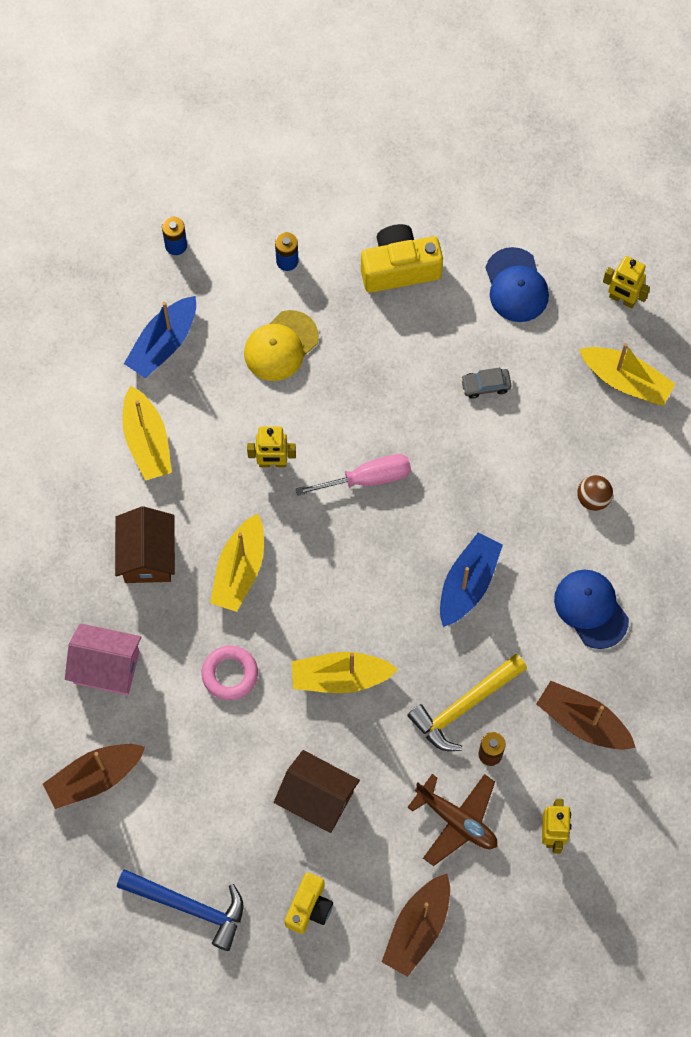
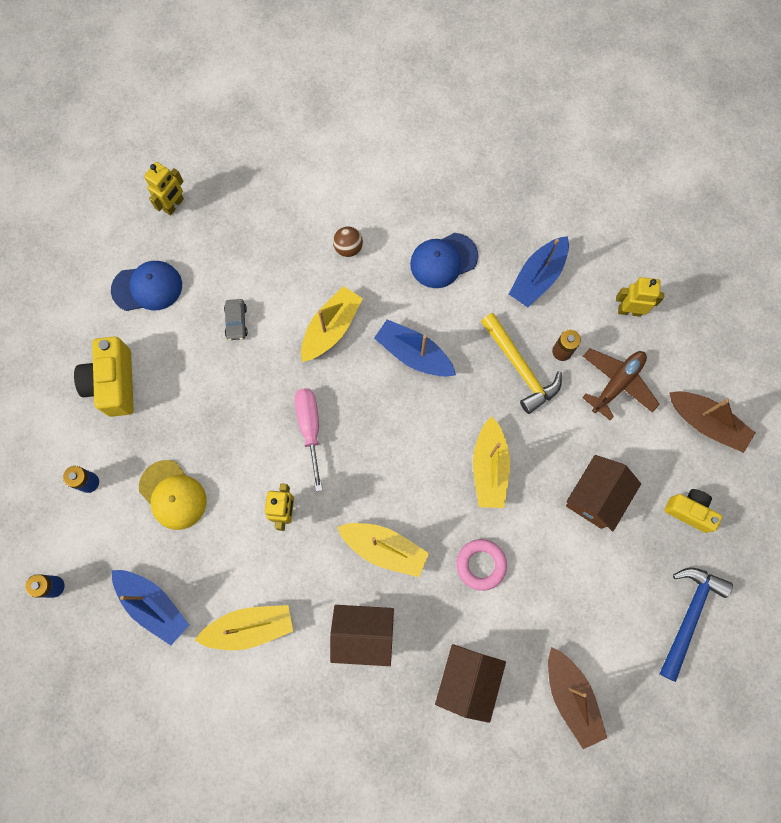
camera: 85 degrees left, 5 degrees up
(106, 667) = (467, 679): pink house -> brown house
(583, 721) = (537, 277): brown boat -> blue boat
(626, 381) = (248, 211): yellow boat -> yellow boat (331, 328)

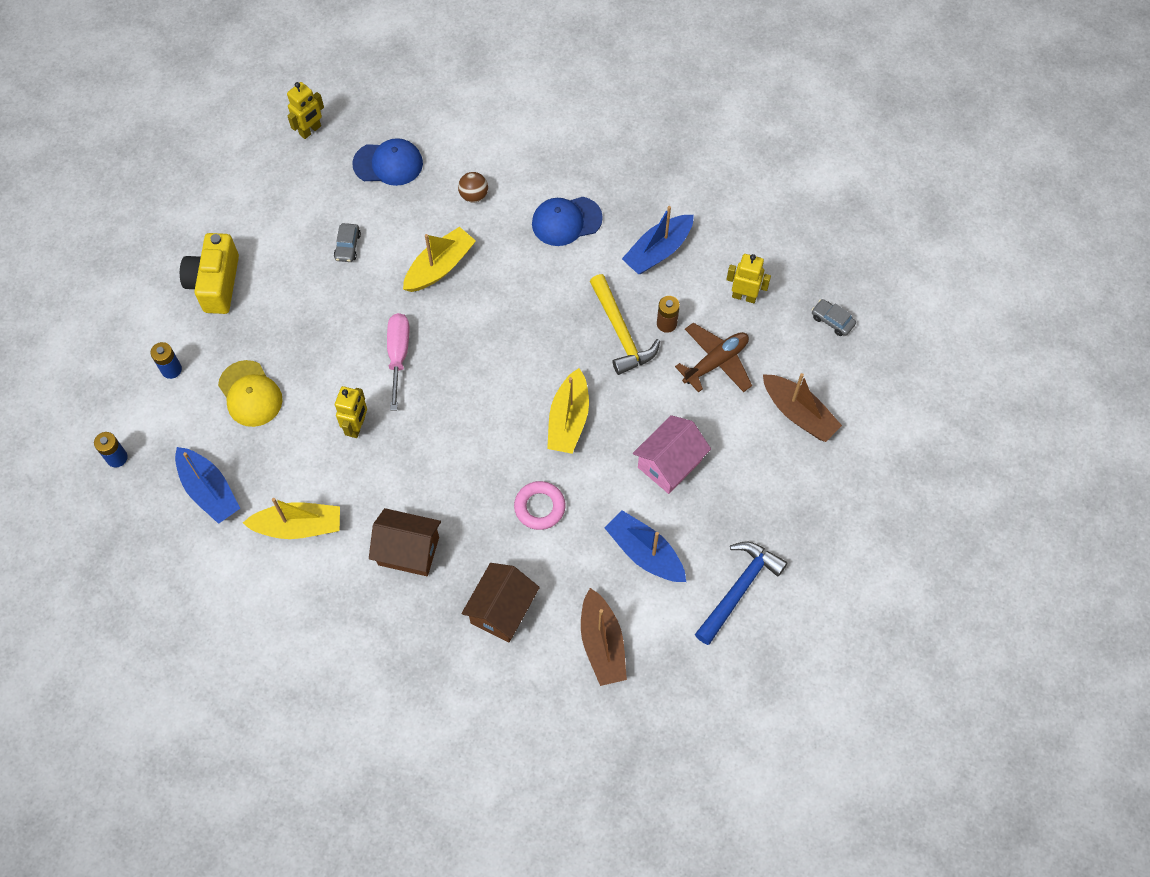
camera: 10 degrees right, 10 degrees down
(147, 287) = (267, 201): blue cap -> blue cap (388, 164)
(384, 549) = (447, 477): yellow boat -> none
(413, 354) = (516, 303): blue boat -> blue boat (645, 553)
(595, 497) = (669, 463): brown house -> pink house
(689, 511) = (762, 492): yellow camera -> none
(717, 322) = (832, 320): none -> grey car

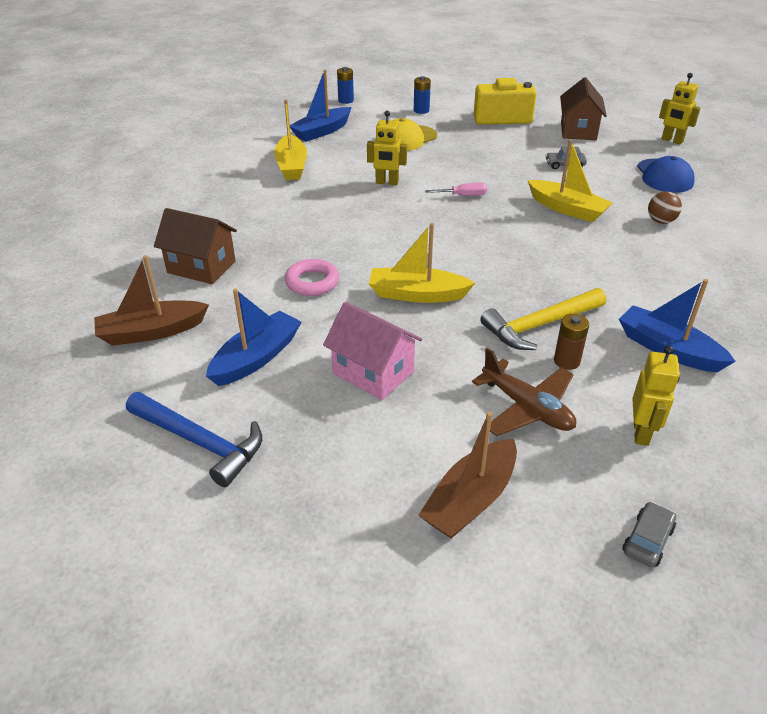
camera: 85 degrees right, 25 degrees down
(398, 355) = (463, 196): pink screwdriver -> pink screwdriver, size x0.63
(408, 551) = (267, 214): brown house -> brown house (578, 131)
(566, 221) = (667, 279): blue cap -> none

